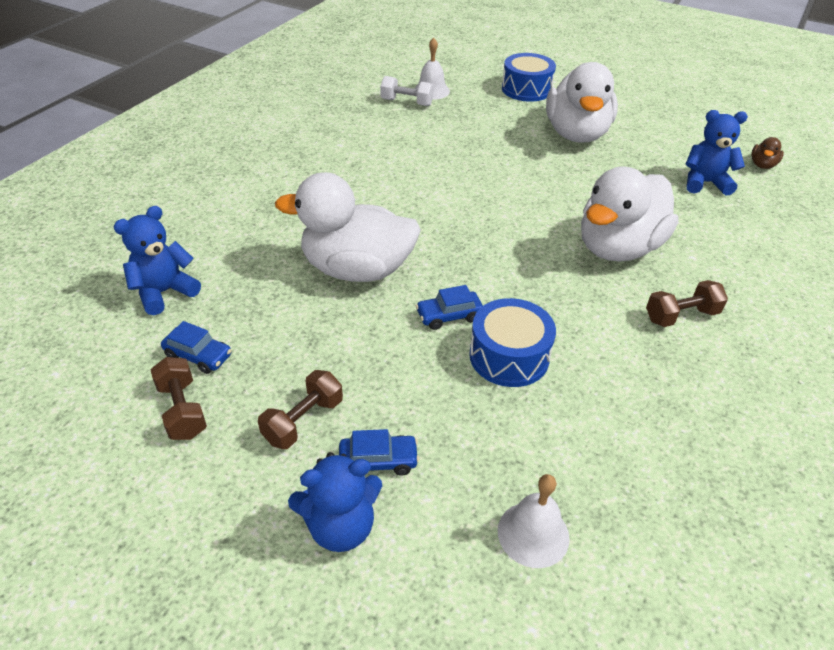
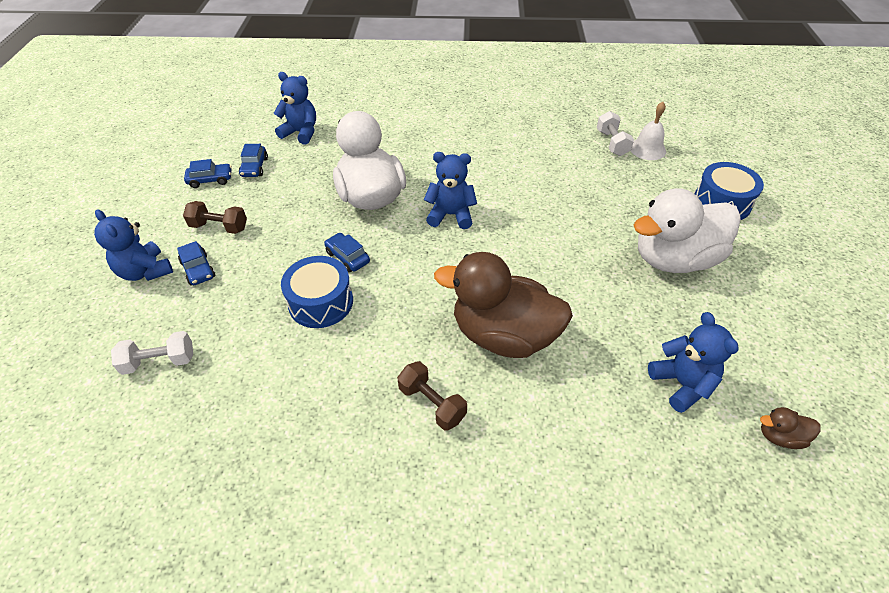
camera: 65 degrees right, 5 degrees up
(182, 410) = (210, 180): brown dumbbell -> blue car
(434, 224) = (451, 215): none -> blue teddy bear
(533, 534) = (159, 361): white bell -> white dumbbell
(618, 248) = (503, 335): white duck -> brown duck

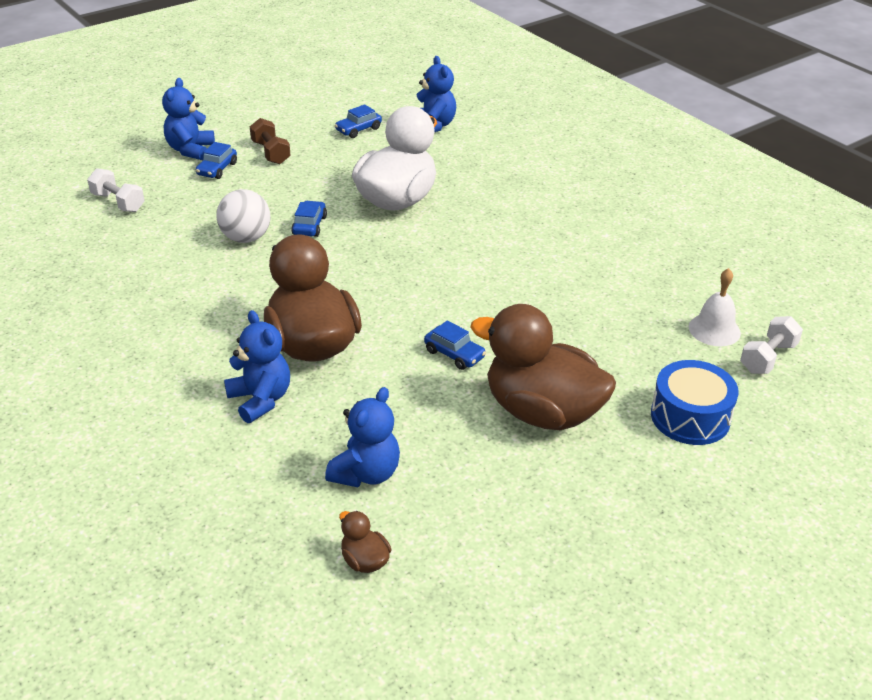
camera: 50 degrees right, 10 degrees down
(210, 180) = (317, 120): blue car -> blue car (454, 354)
(321, 302) = (246, 238): blue drum -> white ball
(432, 403) = (200, 339): brown dumbbell -> none
(451, 215) = (429, 251): blue teddy bear -> blue teddy bear (260, 400)
(612, 143) = (687, 301): white dumbbell -> white dumbbell (768, 358)
(674, 259) = (542, 412): white duck -> brown duck

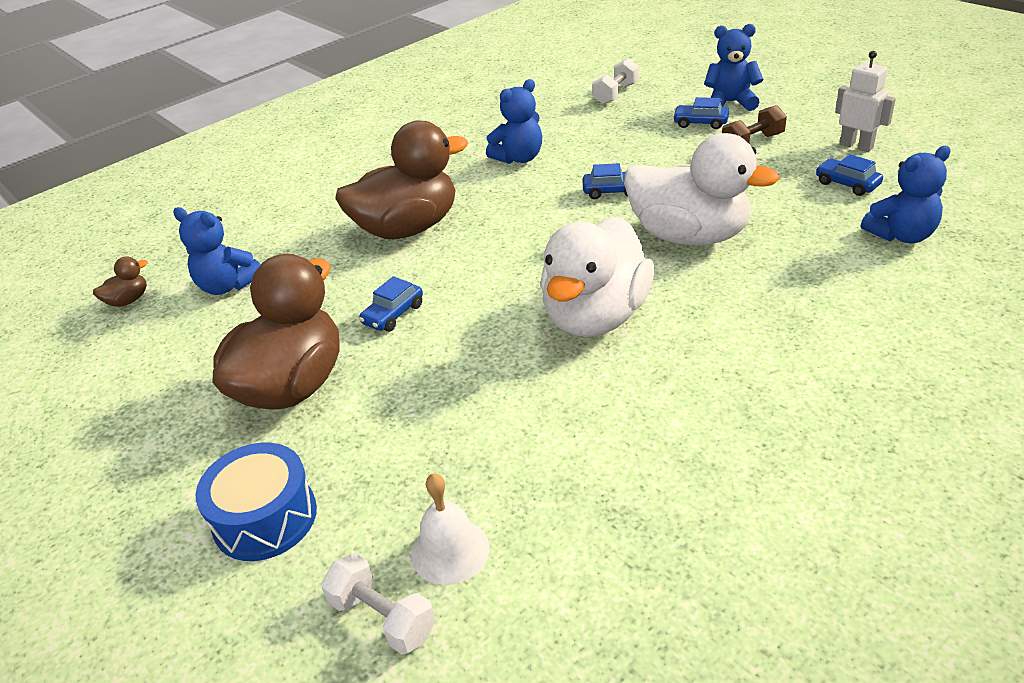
camera: 90 degrees right, 0 degrees up
(246, 238) = (577, 163): white ball -> none
(260, 400) = (331, 217): blue teddy bear -> blue teddy bear (519, 158)
(306, 115) = (856, 146): none -> white robot
(488, 252) = (595, 316): none -> white duck

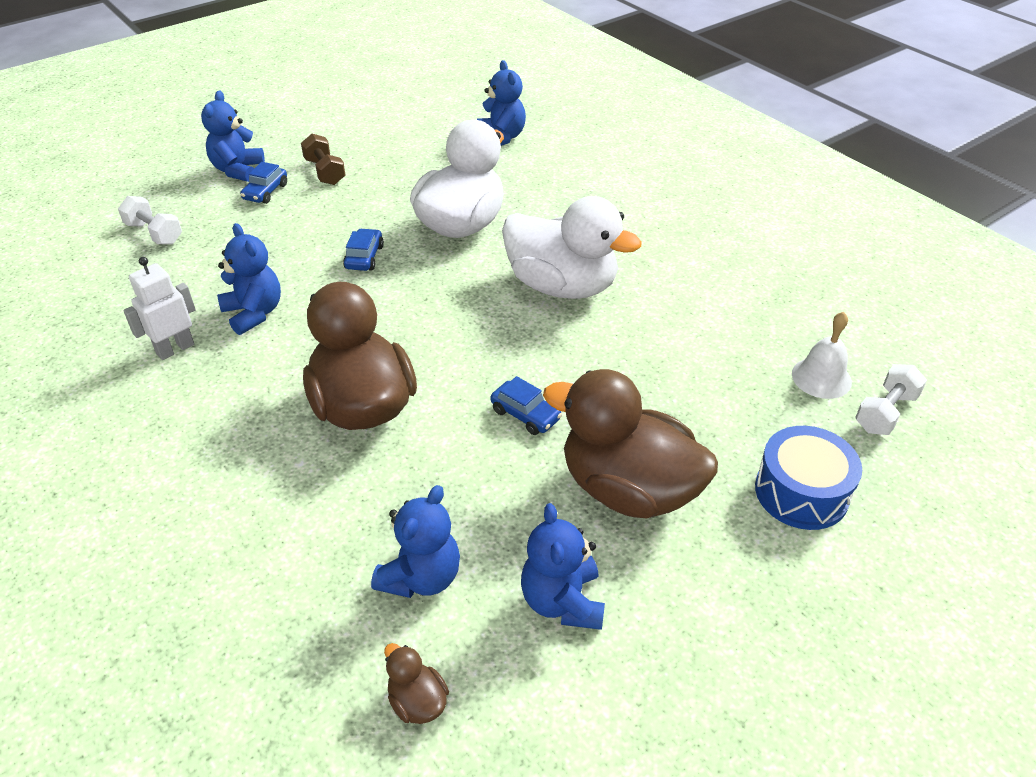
camera: 90 degrees left, 5 degrees up
(184, 357) = (562, 601): none -> blue teddy bear
(847, 184) = (421, 143): blue car -> none
(856, 146) = (364, 128): white robot -> white robot (175, 349)

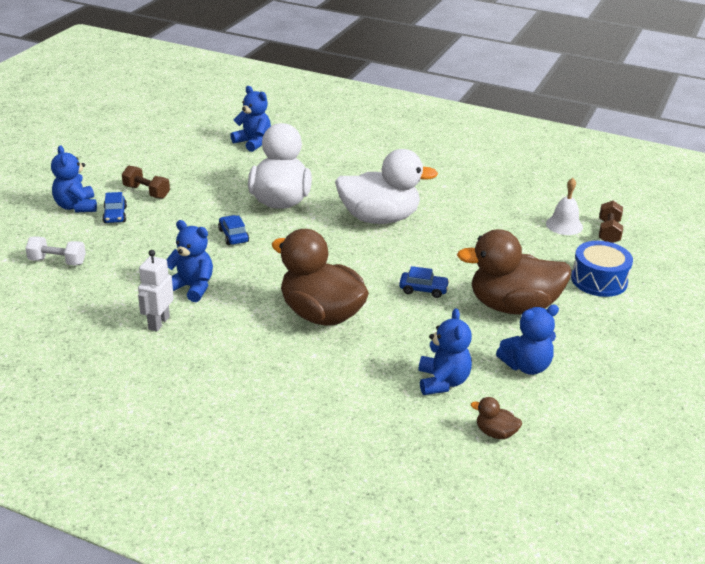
camera: 30 degrees left, 10 degrees down
(562, 601) = (526, 366): blue teddy bear -> blue teddy bear turned 75 degrees counterclockwise
(885, 412) = (608, 232): white dumbbell -> brown dumbbell

